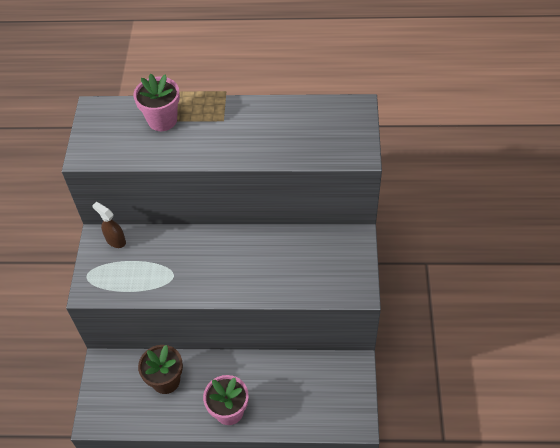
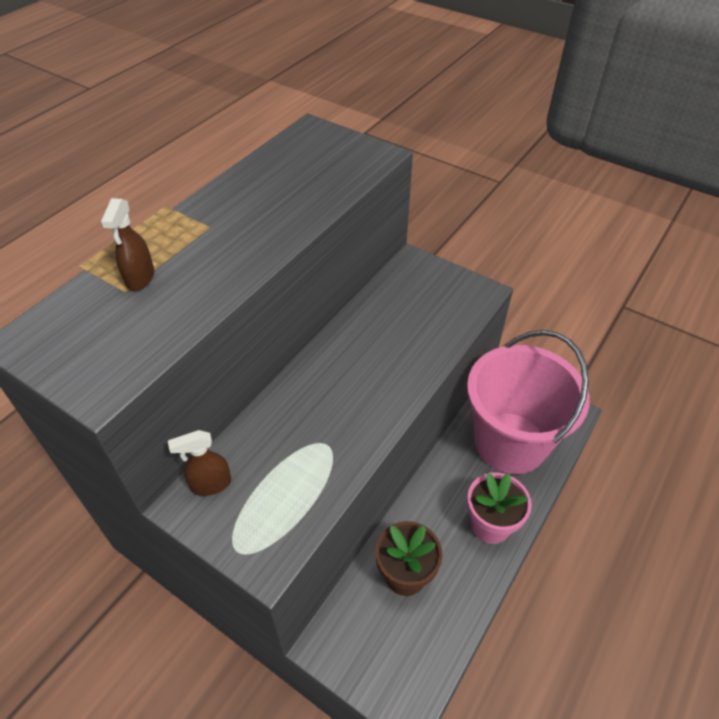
camera: 60 degrees left, 5 degrees down
(162, 120) = (140, 278): pink flower pot -> brown spray bottle
(302, 394) = (510, 443): none -> pink bucket

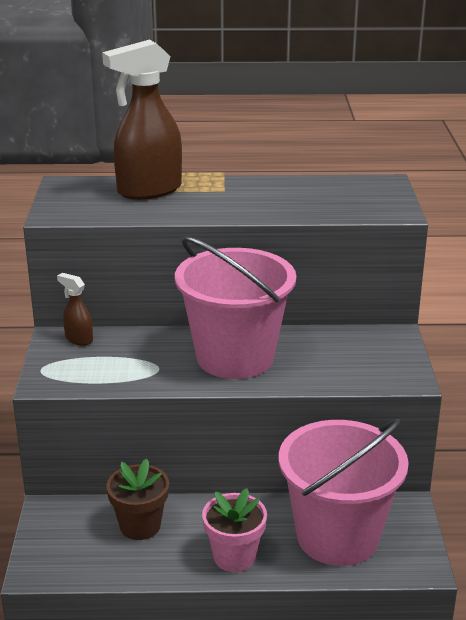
camera: 55 degrees right, 20 degrees down
(140, 278) = (148, 191): brown spray bottle -> brown spray bottle, size x2.17
(358, 378) = (235, 357): none -> pink bucket

